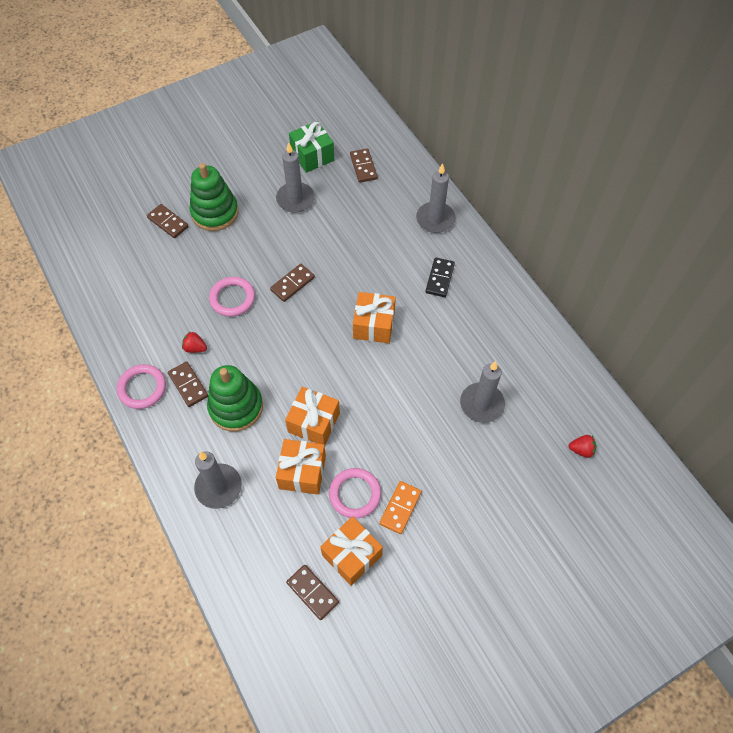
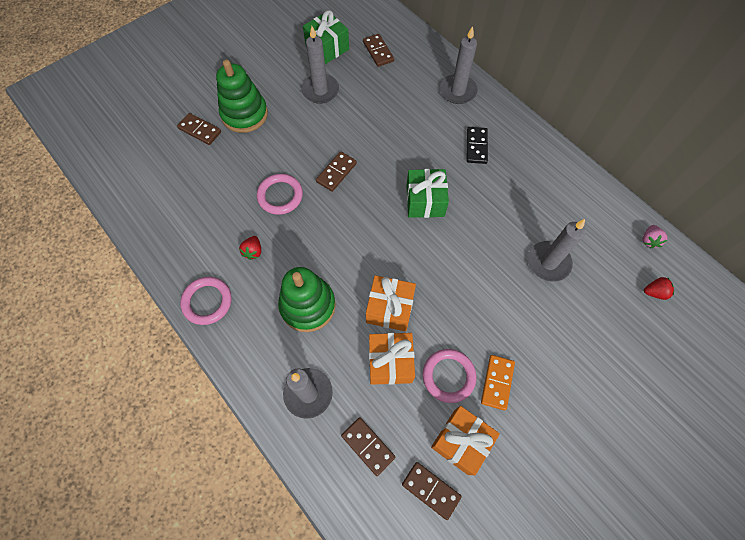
camera: 10 degrees left, 5 degrees up
(188, 385) = (254, 291): brown domino -> brown domino (368, 446)
(195, 348) = (253, 251): red strawberry -> red strawberry turned 90 degrees counterclockwise
(374, 325) = (425, 201): orange gift -> green gift
(591, 398) = (649, 240): none -> pink strawberry

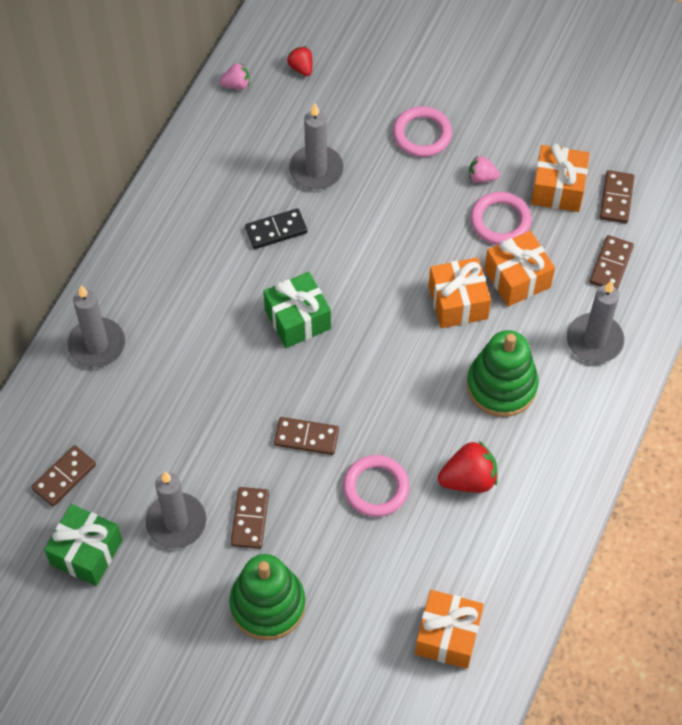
camera: 115 degrees left, 5 degrees down
(164, 193) = (447, 636): none -> orange gift
(200, 130) = (325, 651): brown domino -> brown domino (250, 519)
(207, 302) = (558, 495): pink ring -> pink ring (422, 134)
(253, 251) = (468, 479): red strawberry -> red strawberry, size x1.73
(476, 146) = (184, 291): black domino -> black domino (276, 230)
(497, 382) = (481, 177): orange domino -> pink strawberry

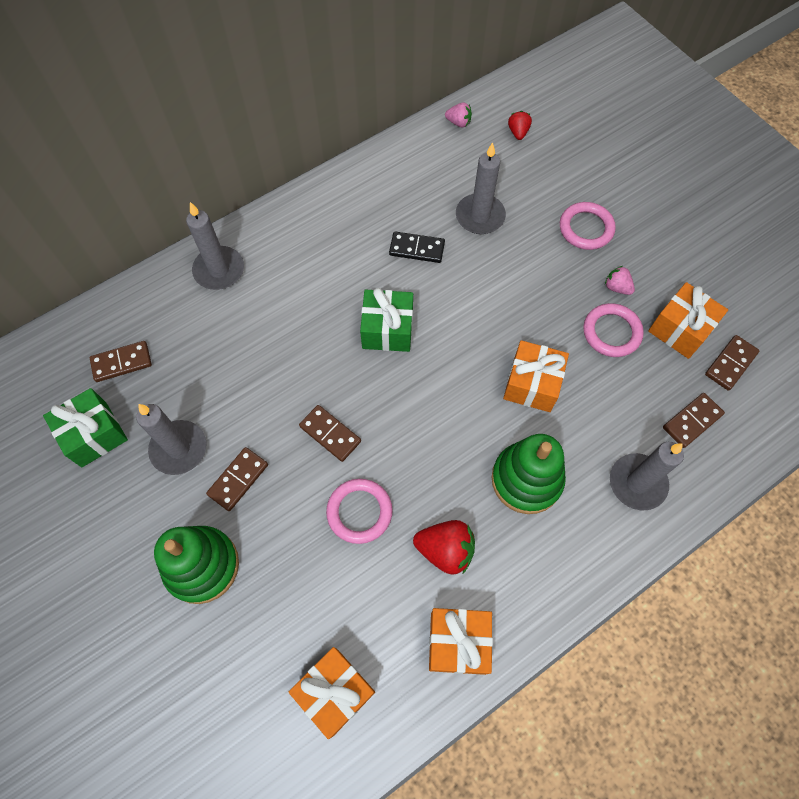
camera: 30 degrees right, 5 degrees up
(517, 278) = (597, 390): orange gift -> orange gift (458, 643)

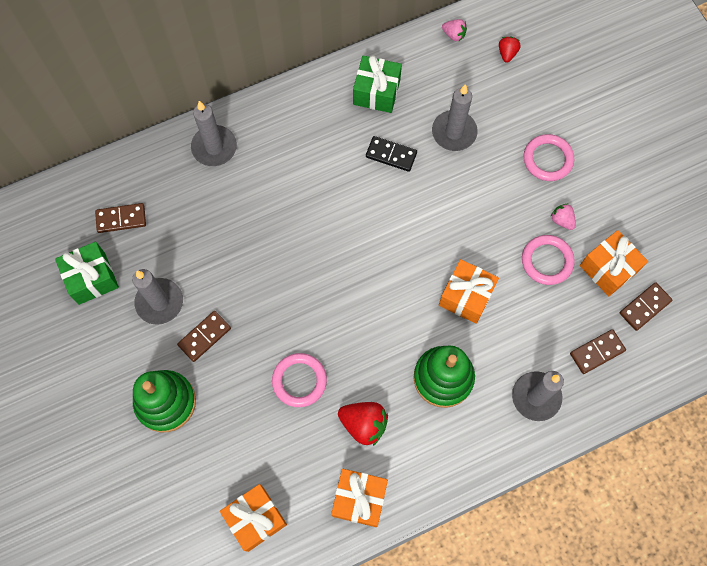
camera: 10 degrees right, 5 degrees up
(330, 434) = (286, 311): brown domino -> none
(387, 330) = (351, 226): green gift -> green gift (376, 92)

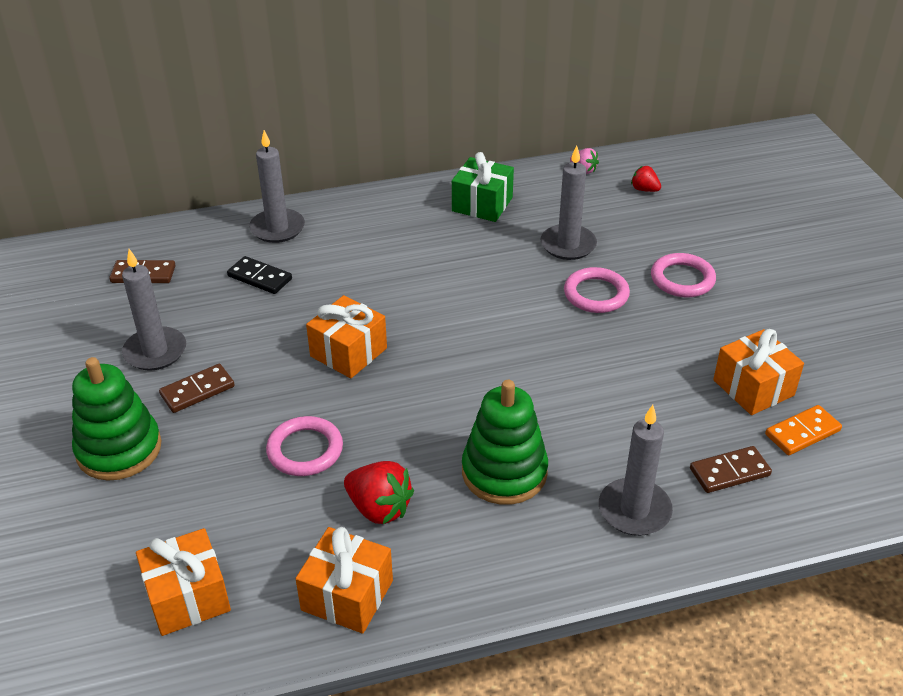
camera: 10 degrees right, 30 degrees down
(92, 278) = (83, 321): green gift -> none
(391, 155) = (486, 255): black domino -> black domino (259, 278)
(466, 296) = (553, 392): orange gift -> orange gift (348, 352)
(507, 53) = (644, 189): red strawberry -> red strawberry turned 75 degrees counterclockwise
(547, 261) = (669, 371): pink ring -> pink ring (596, 294)
(562, 220) = (694, 335): pink strawberry -> none
(645, 307) = (802, 433): brown domino -> orange domino

